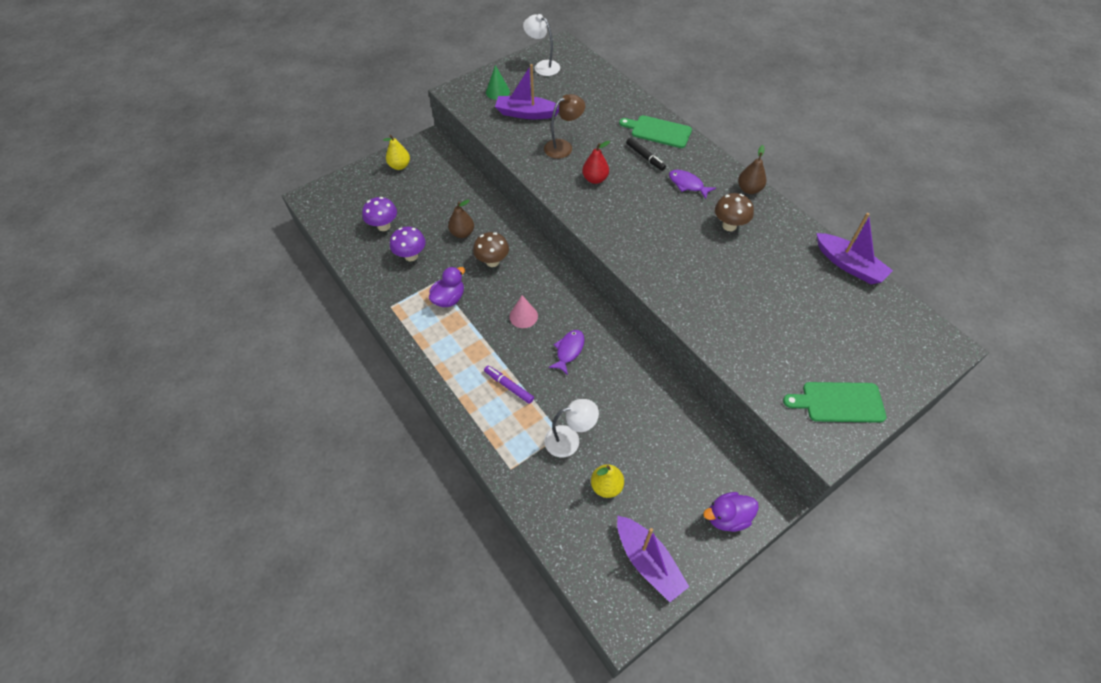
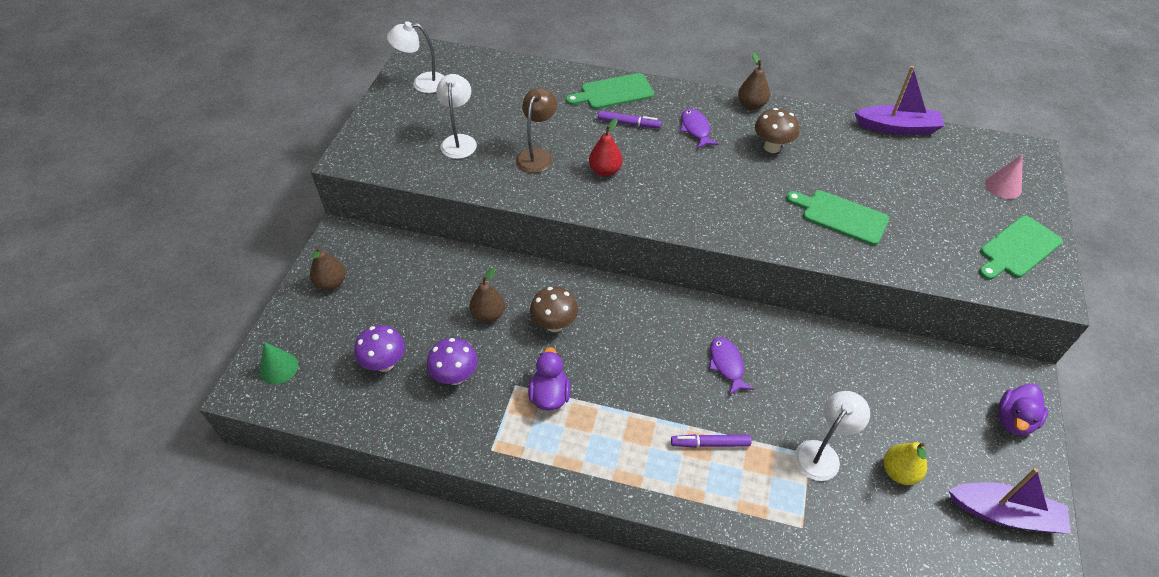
camera: 40 degrees left, 5 degrees down
(400, 166) = (331, 283): yellow pear -> brown pear
(497, 92) = (400, 133): green cone -> green cone (279, 368)
(523, 316) = (647, 360): pink cone -> pink cone (1003, 186)
(526, 113) = (459, 141): purple boat -> white lamp
(645, 157) = (629, 123): black marker -> purple marker
(687, 184) = (695, 129): purple fish -> purple fish turned 75 degrees clockwise
(724, 298) = (840, 216): none -> green cutting board

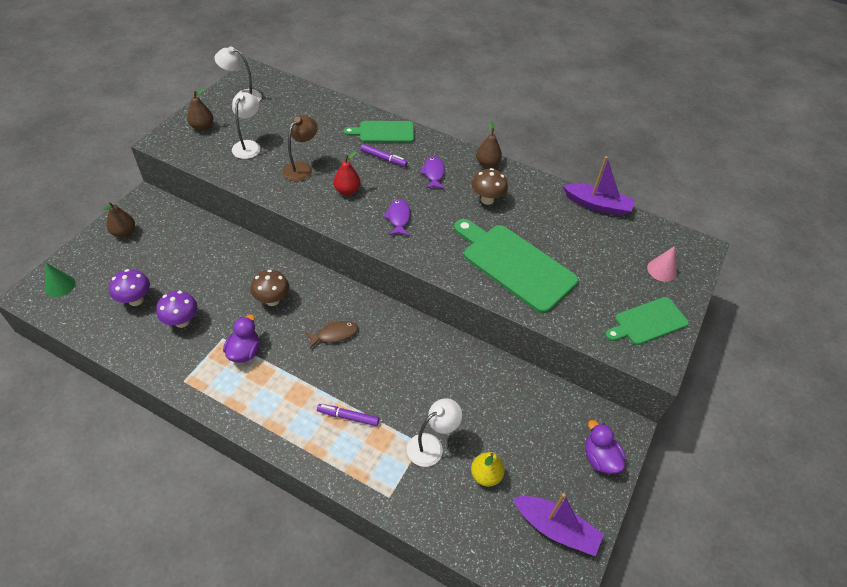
camera: 10 degrees right, 0 degrees up
(488, 314) = (227, 281): brown pear -> brown pear (202, 127)
(648, 348) = (334, 334): none -> brown fish
(726, 365) = (389, 361): purple fish -> purple fish (398, 218)
(840, 216) = (515, 265): green cutting board -> green cutting board, size x1.67
(1014, 420) = (599, 458): purple duck -> purple duck turned 105 degrees clockwise

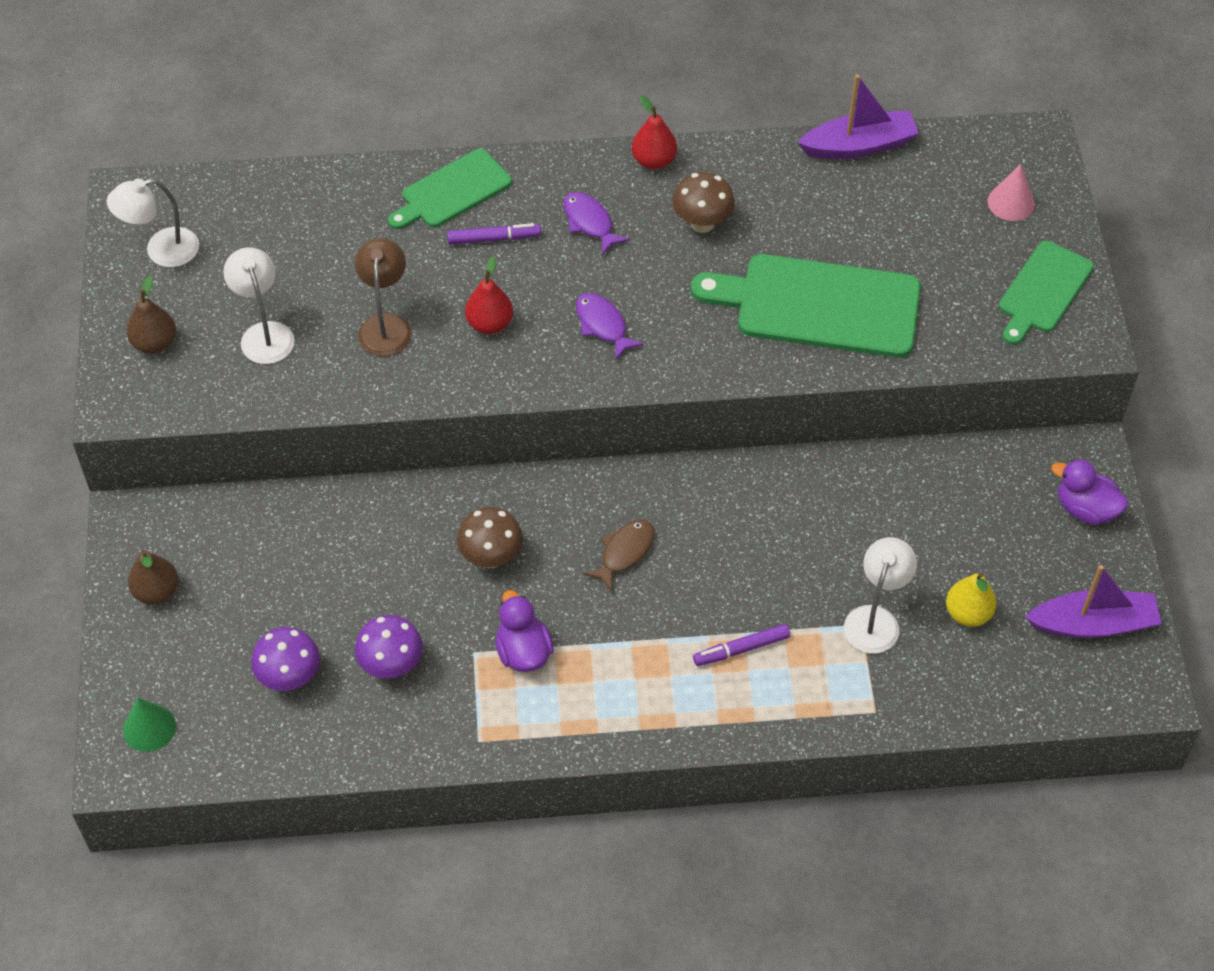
camera: 30 degrees left, 5 degrees up
(487, 163) = (653, 161): brown pear -> red pear

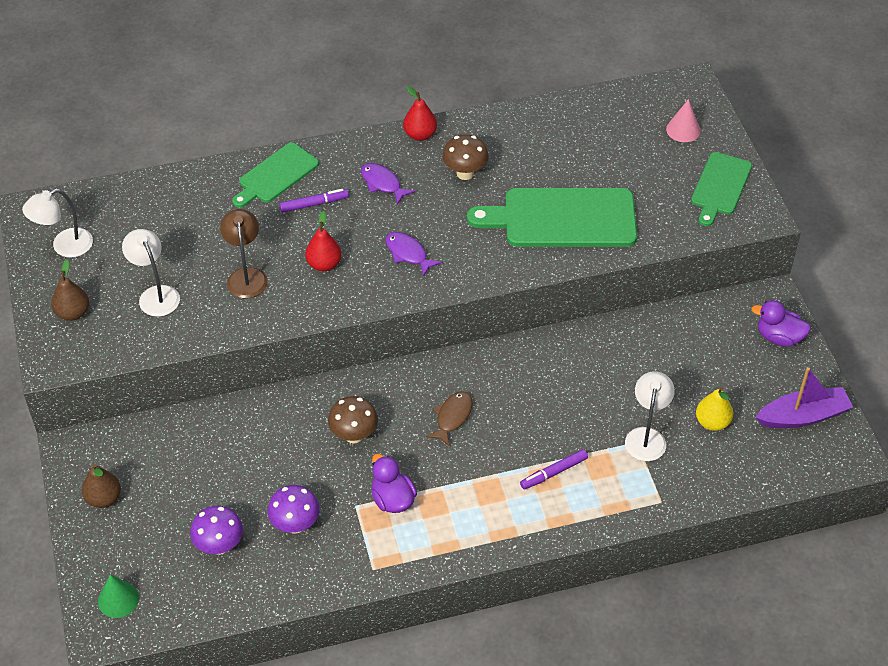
camera: 10 degrees left, 5 degrees down
(859, 145) = (566, 105): purple boat -> none

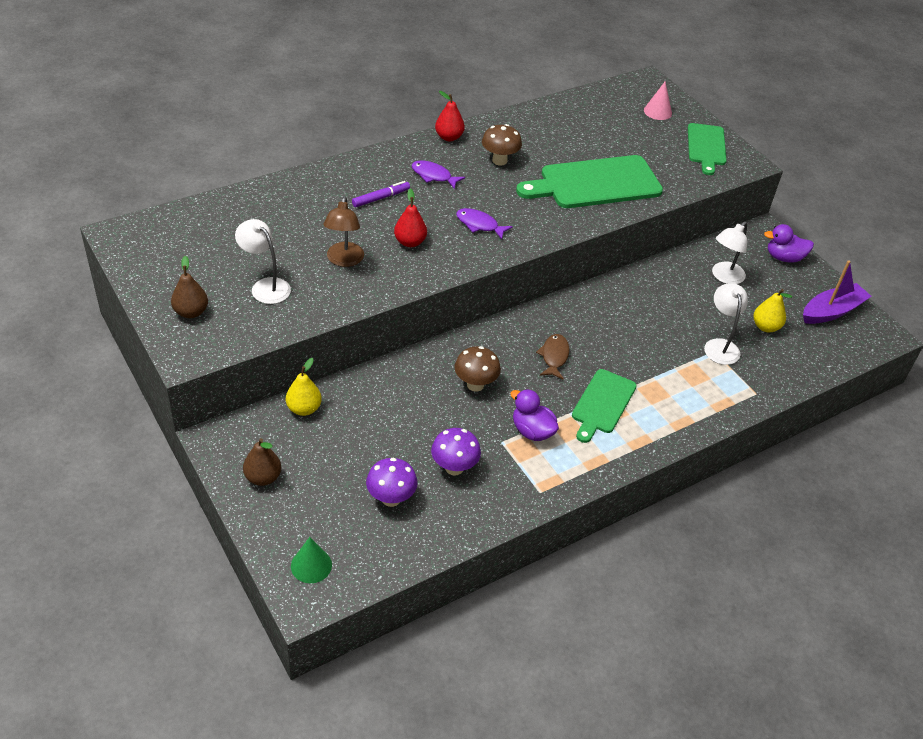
camera: 20 degrees left, 5 degrees down
(64, 246) = (162, 259): white lamp -> white lamp (724, 277)
(169, 431) = (304, 409): none -> yellow pear
(246, 276) = (344, 260): brown lamp -> brown lamp turned 150 degrees counterclockwise
(276, 175) = (337, 180): green cutting board -> green cutting board (602, 404)
(554, 472) = (659, 386): purple marker -> none

